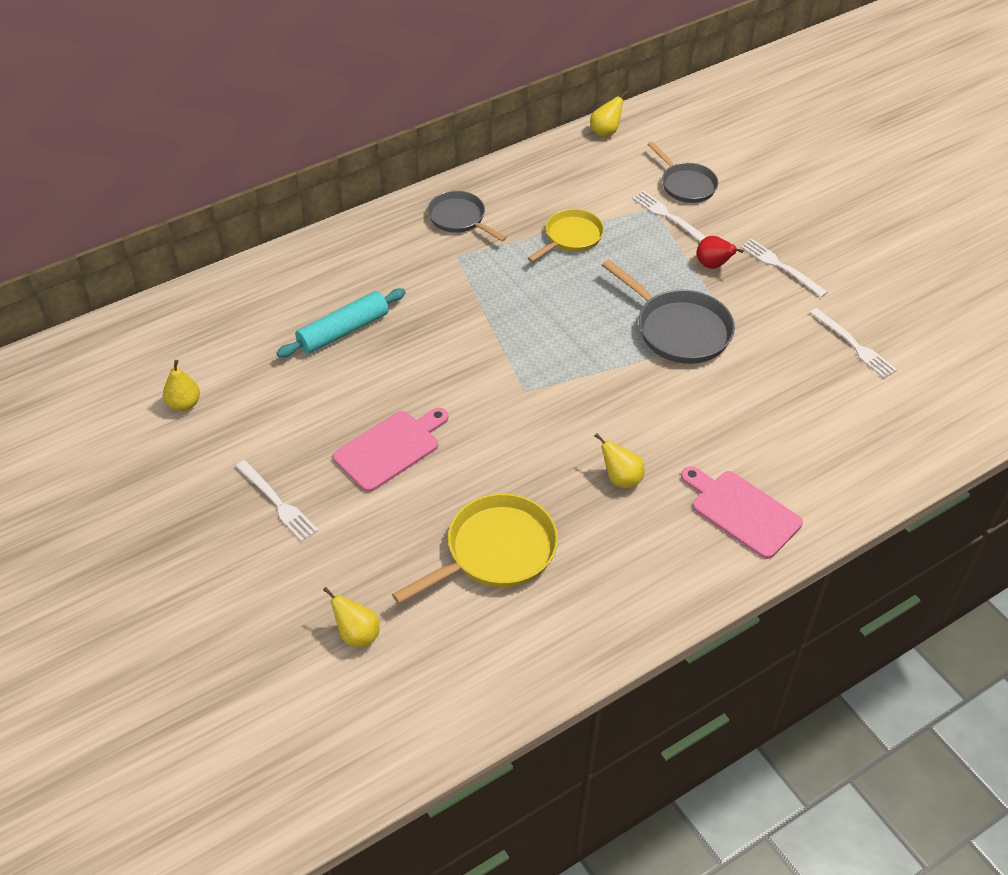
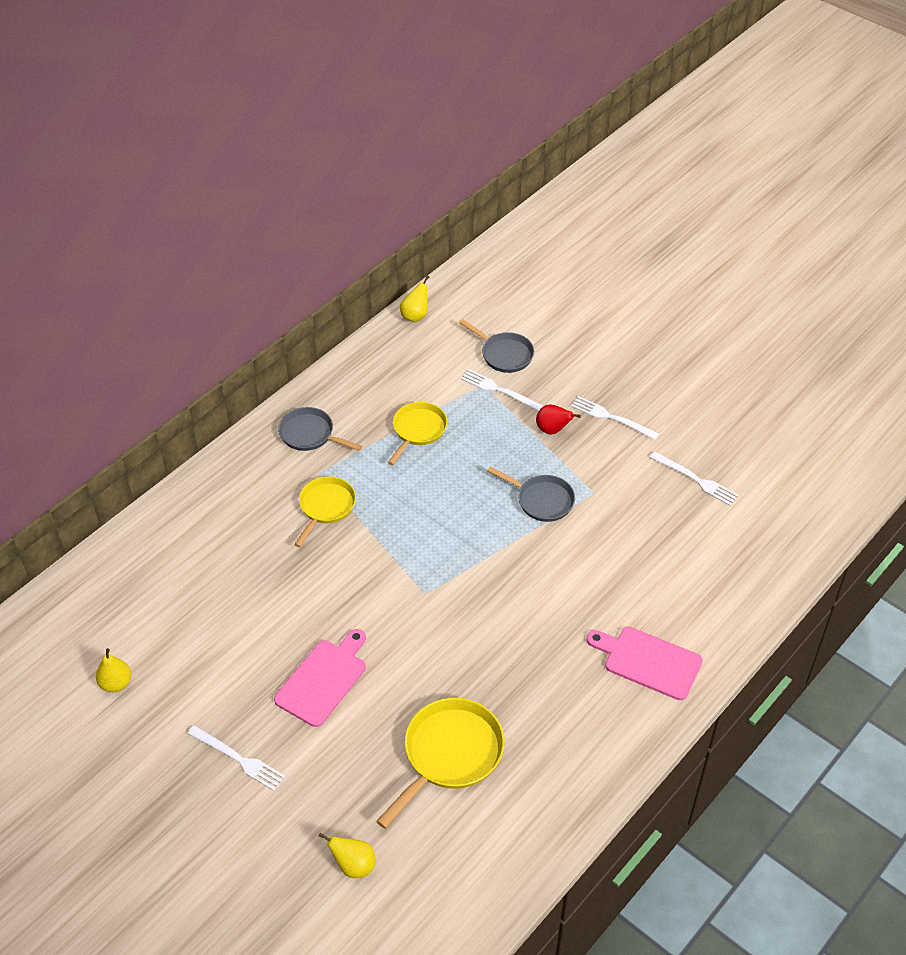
camera: 15 degrees left, 0 degrees up
(343, 331) = (240, 574): turquoise rolling pin -> none
(451, 288) = (325, 507): none -> yellow pan
(621, 479) = (536, 657): yellow pear -> none
(678, 329) = (541, 500): grey pan -> grey pan, size x0.65

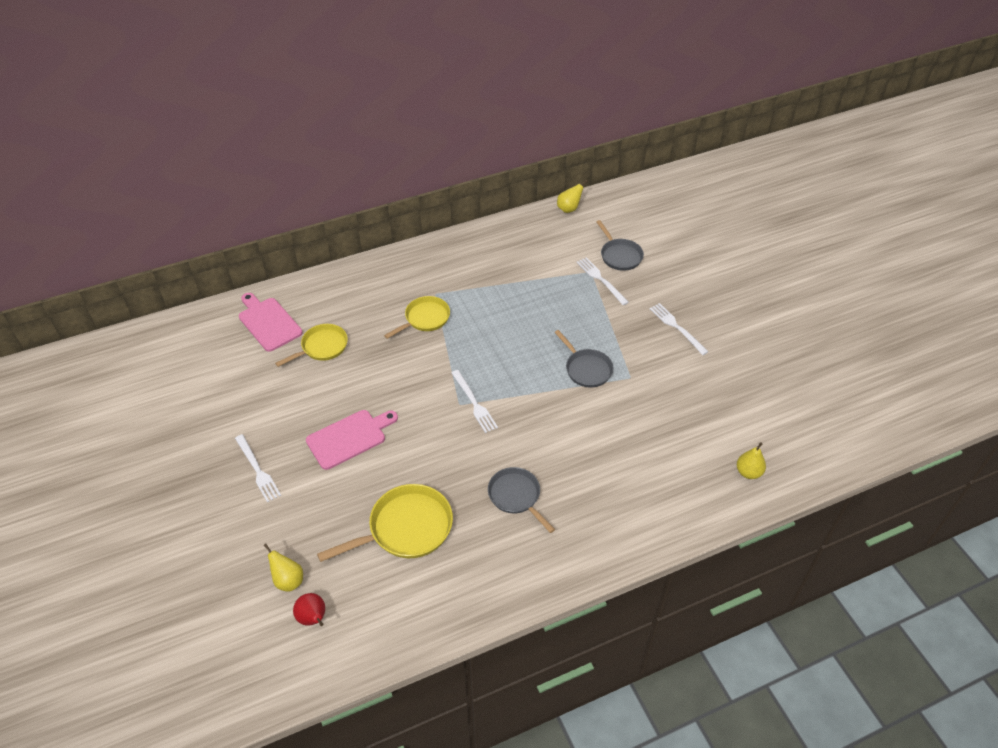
camera: 25 degrees right, 0 degrees up
(116, 683) = (211, 386): yellow pear -> yellow pear (748, 472)
(310, 434) = (444, 265): grey pan -> grey pan (516, 496)
(418, 430) = (523, 288): yellow pan -> yellow pan (322, 347)
(553, 430) = (625, 321): red pear -> red pear (313, 618)
(648, 661) = (600, 520): pink cutting board -> pink cutting board (268, 322)
(696, 480) = (719, 396): white fork -> white fork (474, 403)

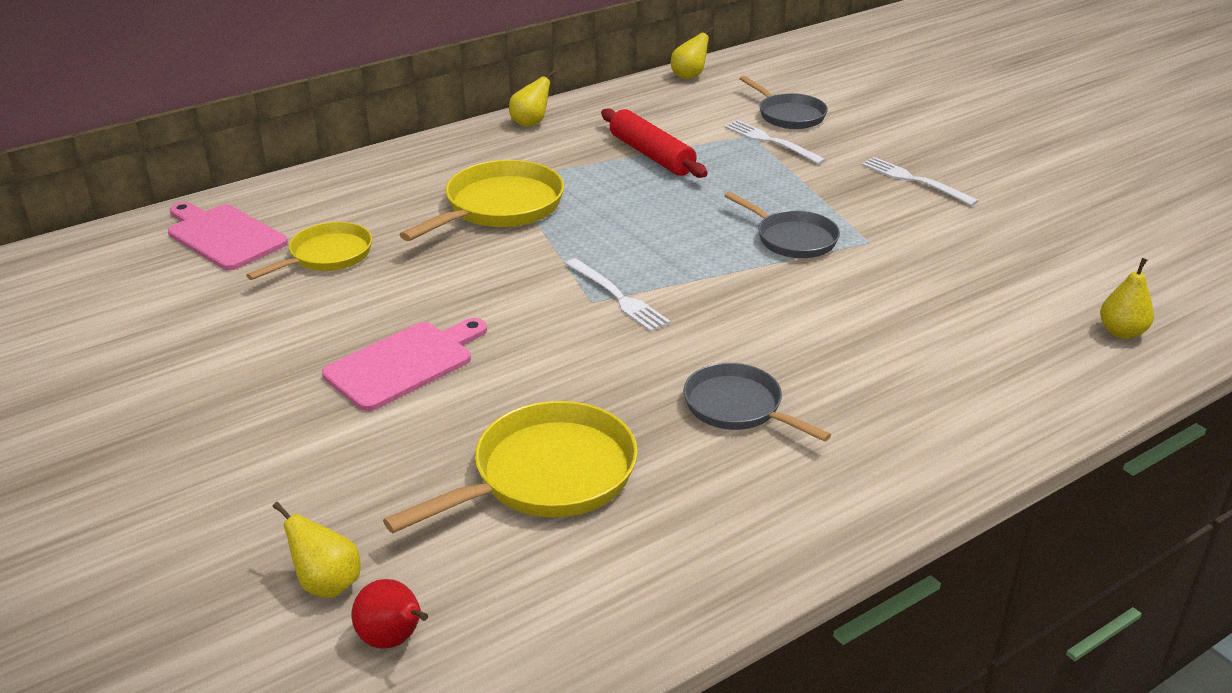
camera: 10 degrees left, 15 degrees down
(257, 470) = (235, 426): white fork -> none
(425, 319) = (499, 207): yellow pan -> yellow pan, size x1.54
(460, 243) = (531, 123): none -> yellow pear
(525, 283) = (651, 155): none -> red rolling pin

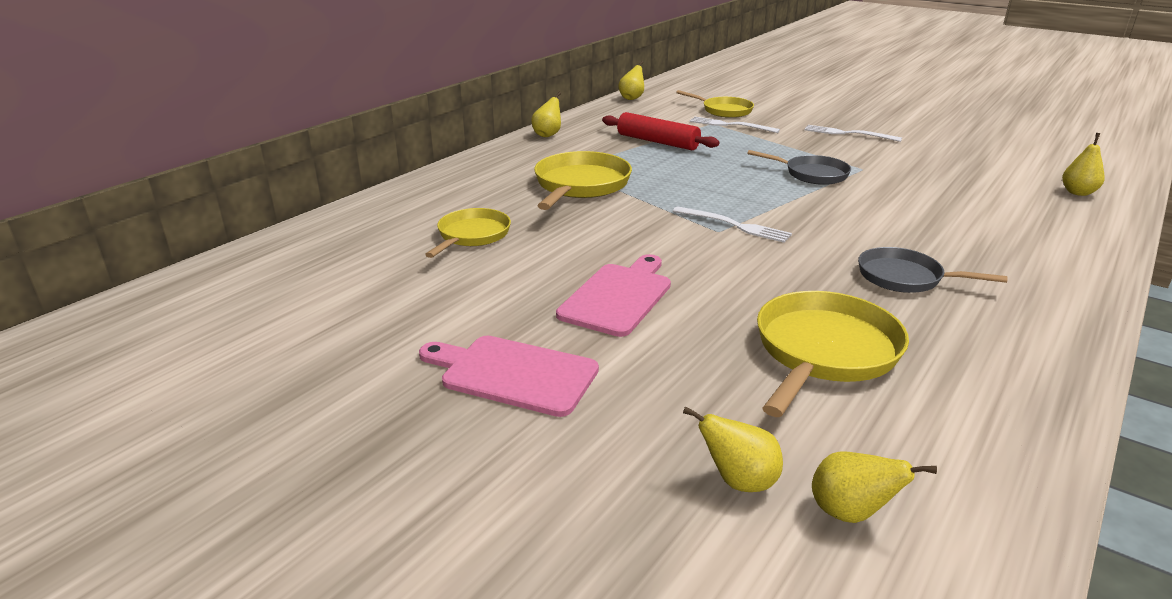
camera: 20 degrees left, 5 degrees down
(223, 236) = (365, 236): pink cutting board -> pink cutting board (513, 374)
(393, 639) = (850, 513): red pear -> yellow pear
(788, 115) = (724, 110): grey pan -> yellow pan

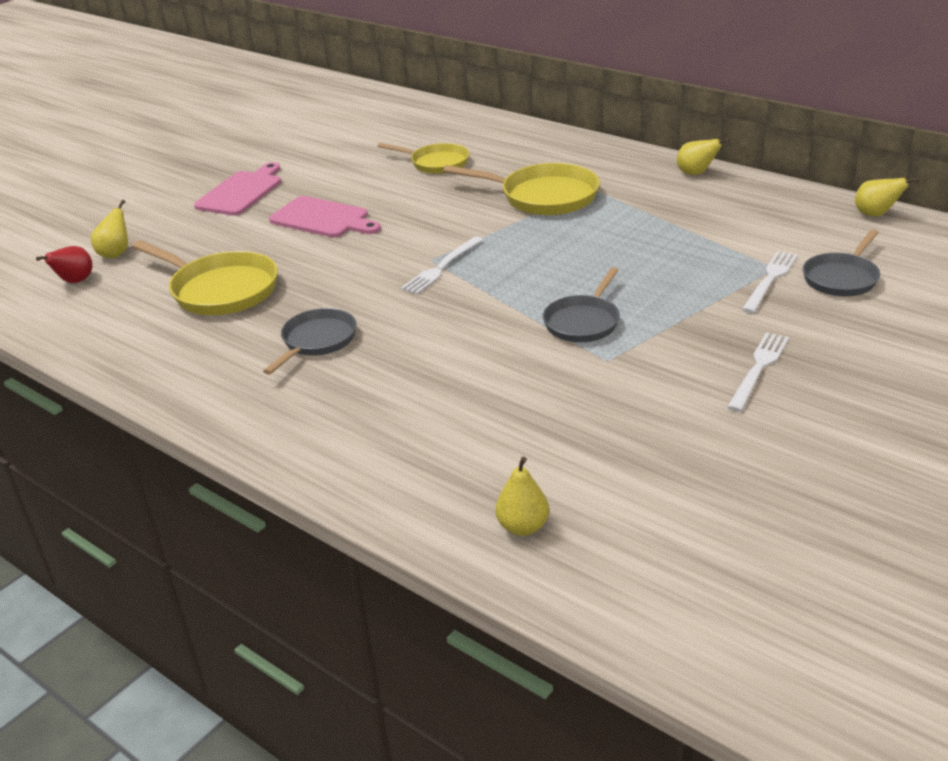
camera: 95 degrees right, 5 degrees up
(657, 142) = (685, 232): red rolling pin -> none
(724, 110) = (842, 278): yellow pan -> grey pan
(850, 513) = (75, 282): yellow pear -> red pear

